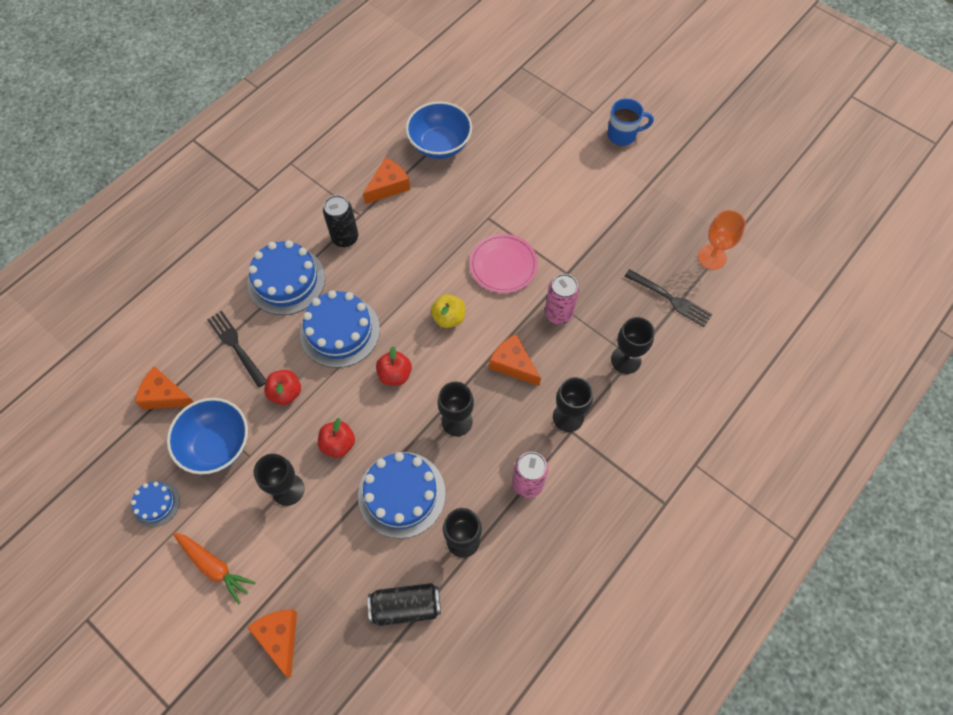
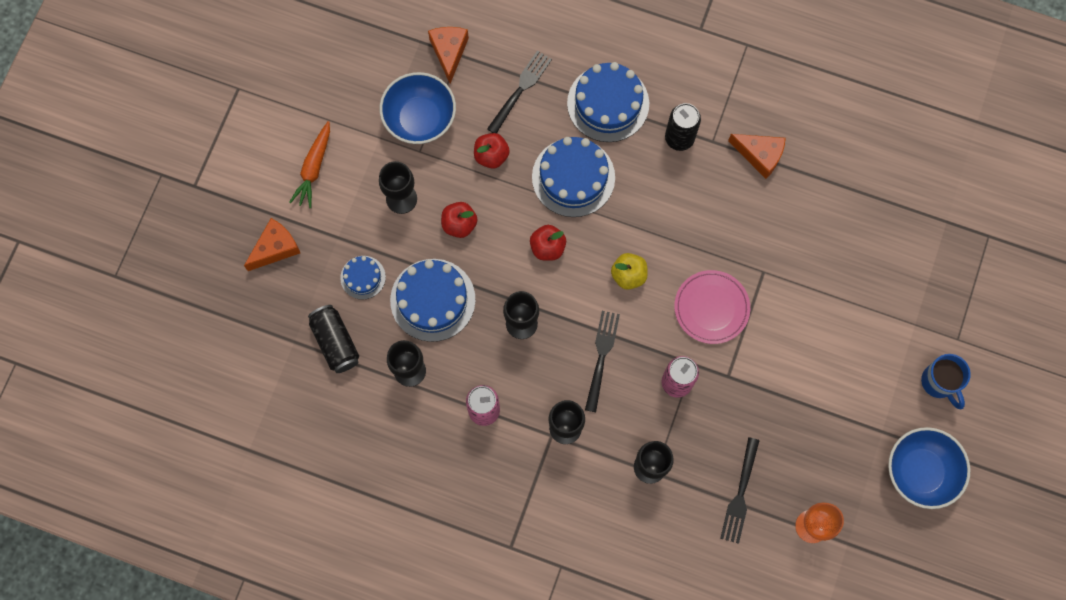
camera: 70 degrees right, 10 degrees up
(156, 503) = (349, 94): blue cake -> blue cake (363, 277)
(440, 145) = (837, 187): blue bowl -> blue bowl (920, 471)
(513, 364) = (601, 356): orange cheese -> black fork

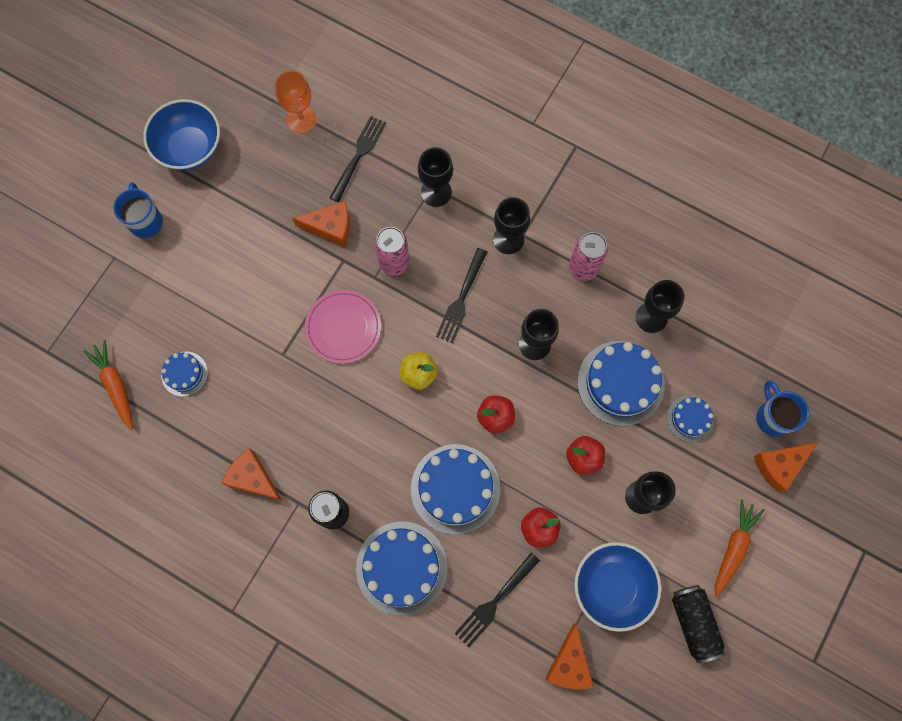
camera: 170 degrees left, 0 degrees up
(284, 292) = (772, 417): none -> blue mug
(335, 342) = (723, 357): black can -> black can (694, 622)
(749, 409) = (330, 227): none -> orange cheese
(851, 237) = (184, 374): none -> blue cake
(912, 215) = (115, 385): none -> orange carrot

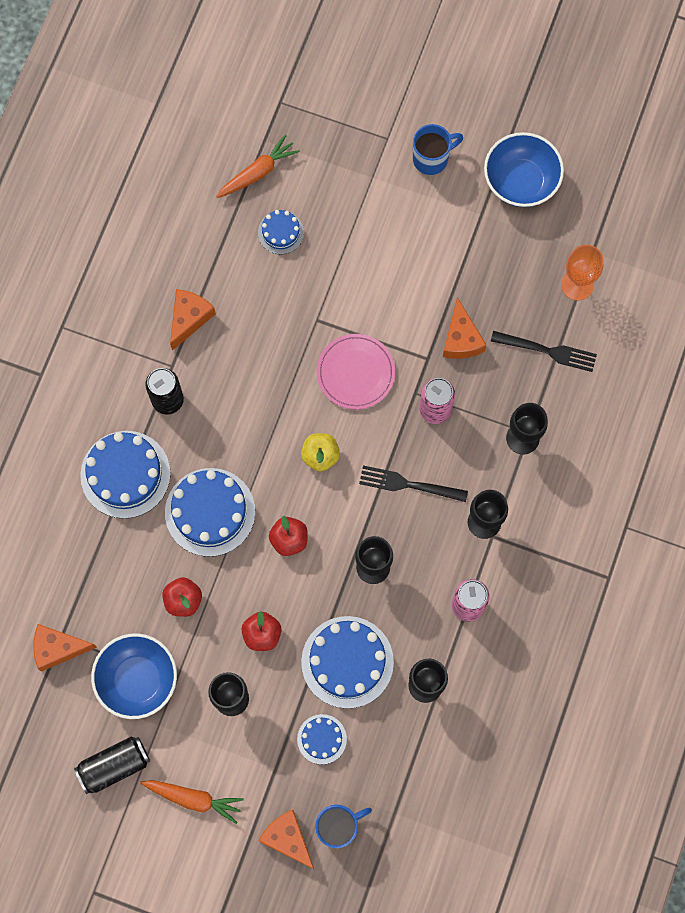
camera: 80 degrees right, 0 degrees up
(495, 602) = (106, 568): black fork -> none

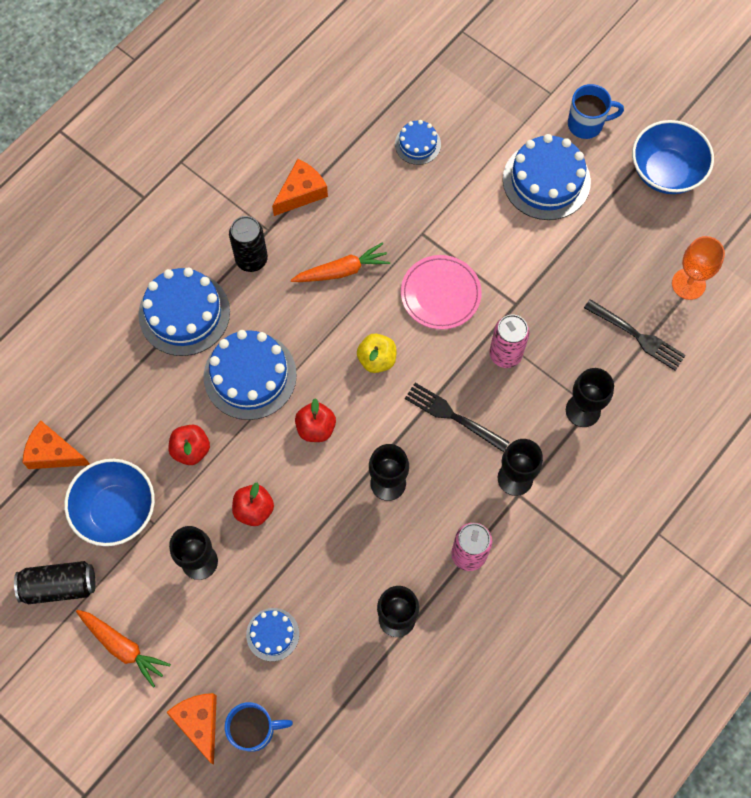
camera: 20 degrees right, 5 degrees down
(258, 172) = (417, 85): orange carrot -> orange carrot (342, 270)
(347, 662) = (327, 567): blue cake -> blue cake (546, 180)
(461, 339) = (555, 296): orange cheese -> none

